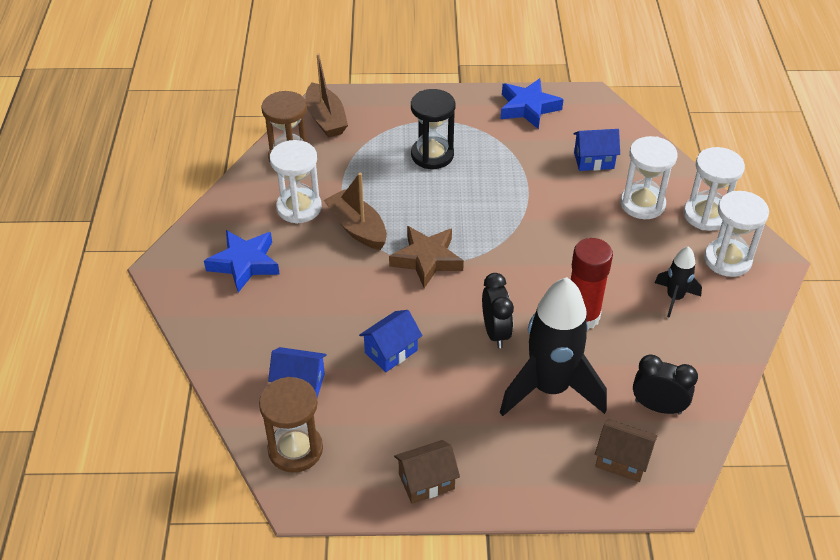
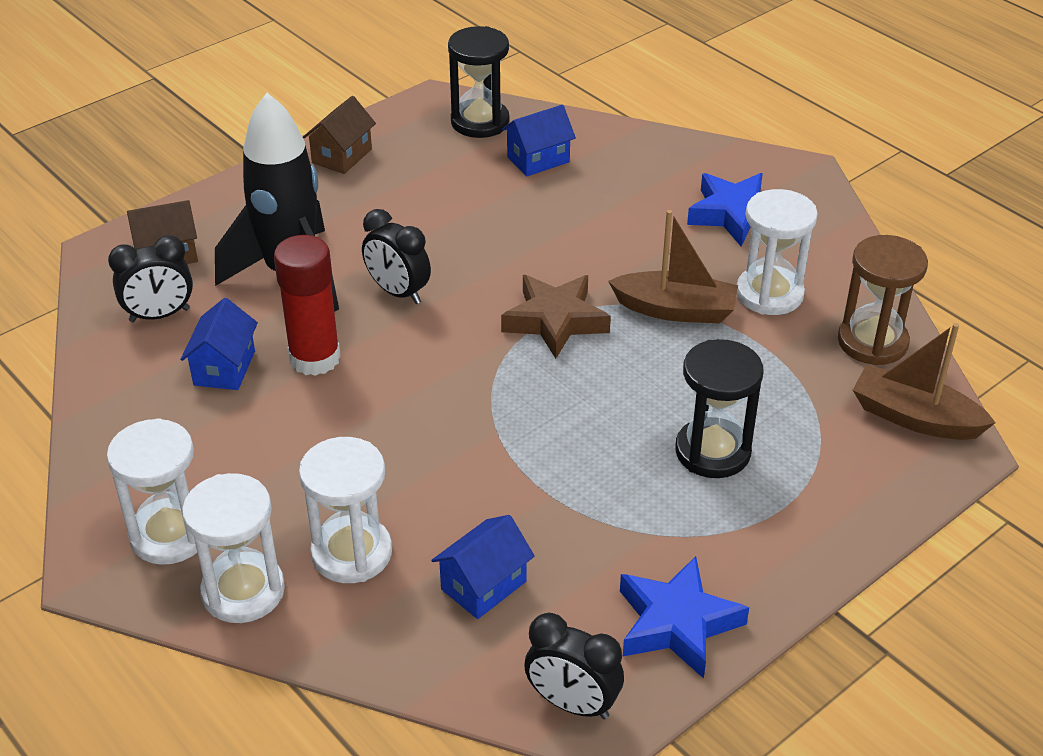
camera: 140 degrees right, 5 degrees down
(295, 449) = (480, 122): brown hourglass -> black hourglass
(391, 351) = (486, 222): blue house -> blue house (224, 368)
(597, 106) = (572, 704): none -> black clock
(674, 298) = (214, 440): black rocket -> none

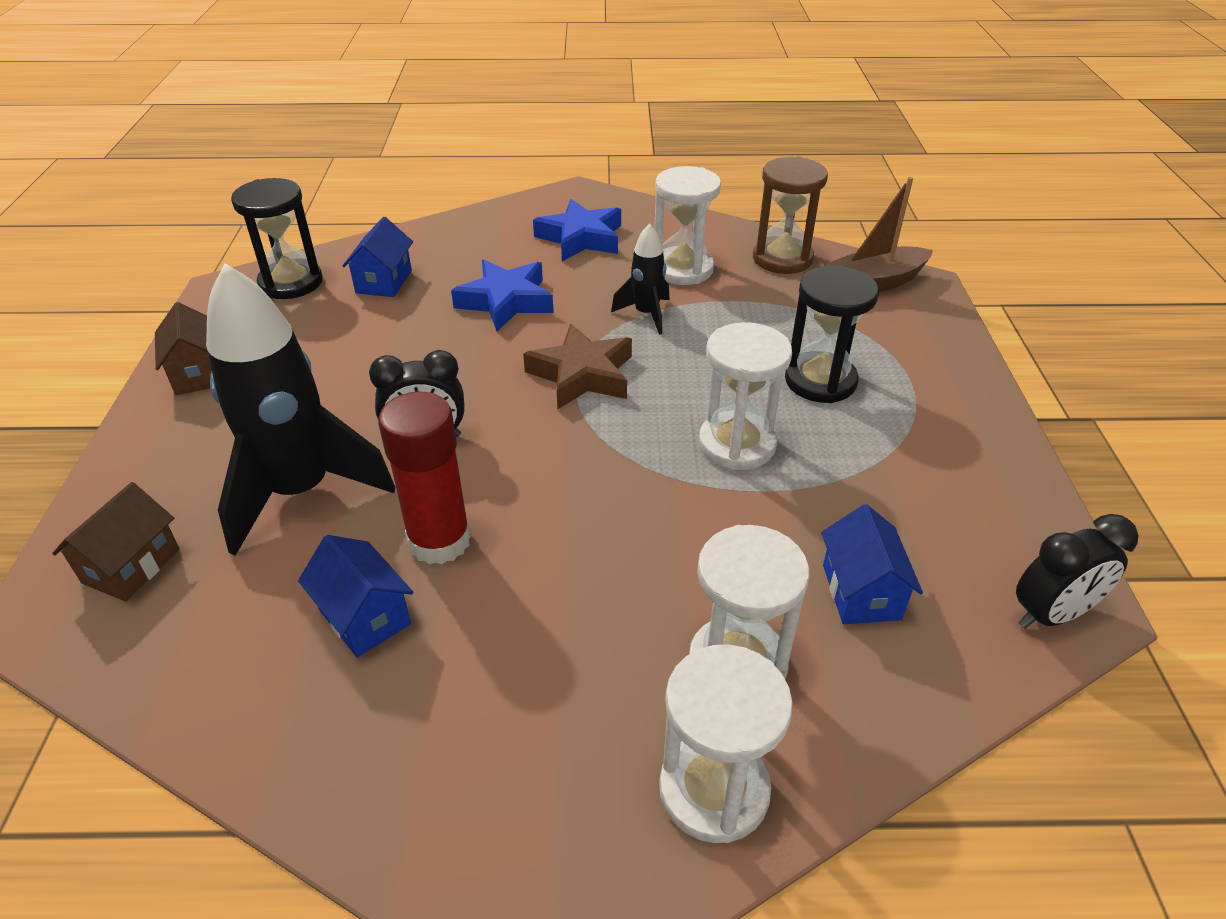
camera: 50 degrees left, 0 degrees up
(159, 315) = (213, 626): black clock -> none
(170, 535) = (564, 813): white hourglass -> white hourglass (737, 444)
(675, 310) = (646, 314): brown boat -> black rocket
(677, 623) = (996, 501): blue star -> blue star (506, 301)

